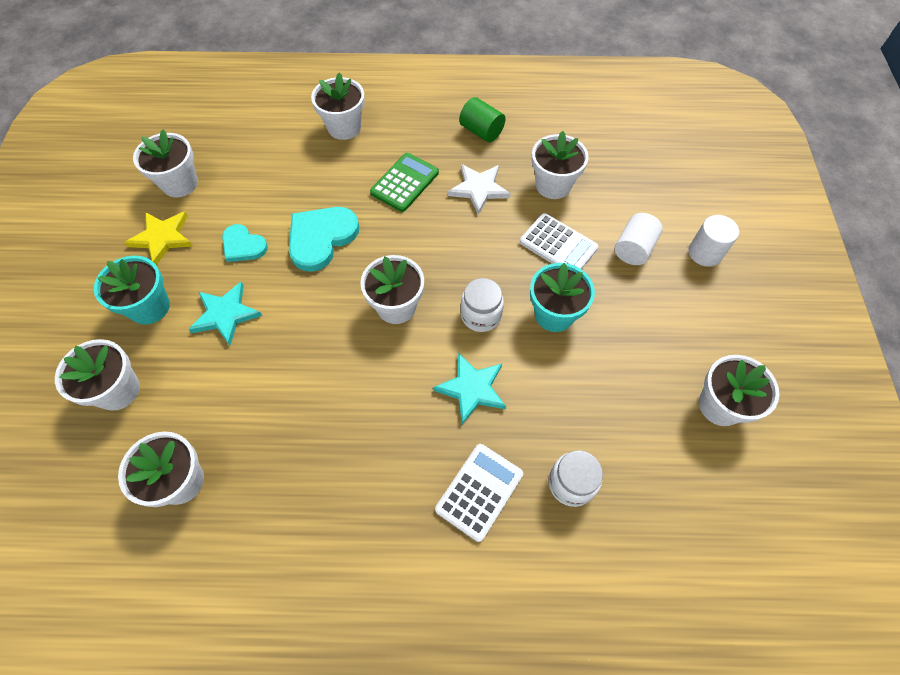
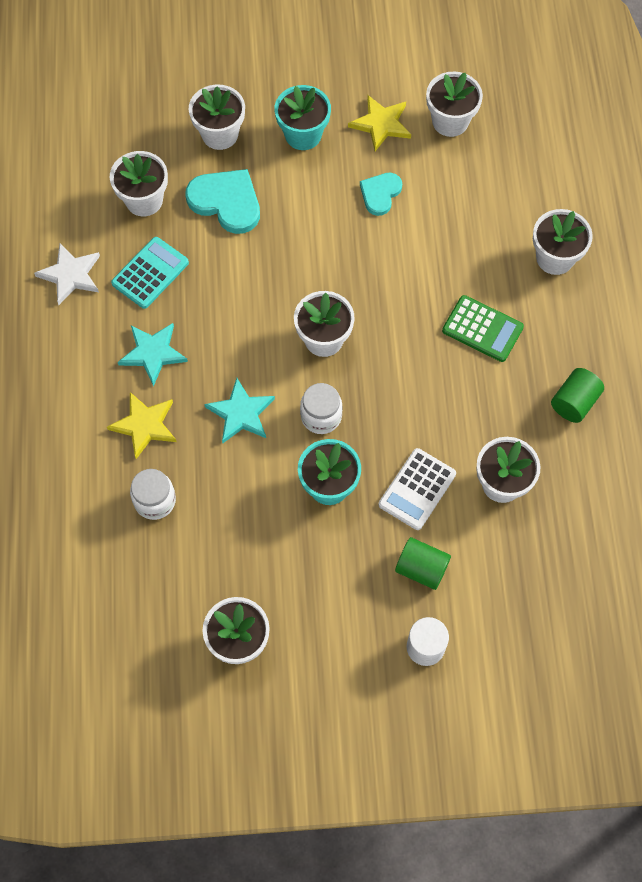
camera: 85 degrees right, 5 degrees up
(225, 314) = (301, 196): turquoise star -> turquoise star (153, 353)
(283, 478) = (150, 273): none -> turquoise calculator
(321, 238) = (397, 260): turquoise heart -> turquoise heart (226, 202)
(479, 189) = (485, 405): white star -> white star (70, 275)
(479, 491) = (145, 425): white calculator -> yellow star
(633, 249) = (421, 568): white cylinder -> green cylinder

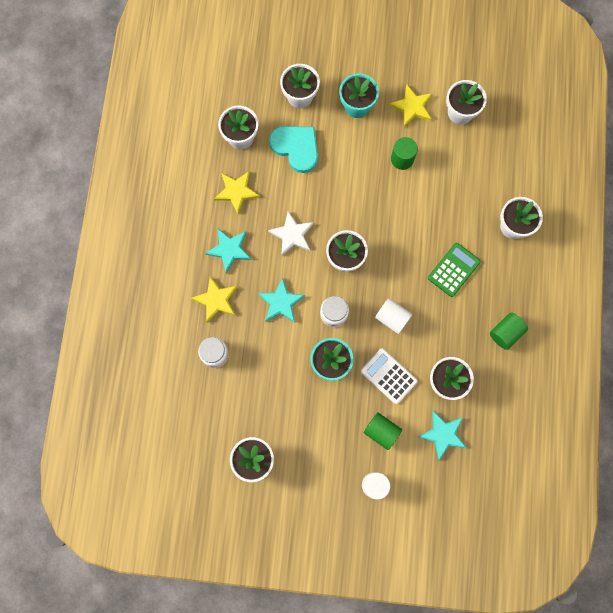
camera: 10 degrees right, 10 degrees up
(70, 275) = (183, 184): white star -> white star (292, 234)
(150, 273) = (236, 191): turquoise calculator -> yellow star
(380, 194) = (402, 159): turquoise heart -> green cylinder
(407, 408) = (392, 318): none -> white cylinder
(417, 489) = (388, 376): white calculator -> white calculator turned 90 degrees clockwise
(482, 329) = (453, 270): green calculator -> green calculator turned 90 degrees counterclockwise
(513, 557) = (443, 434): none -> turquoise star

